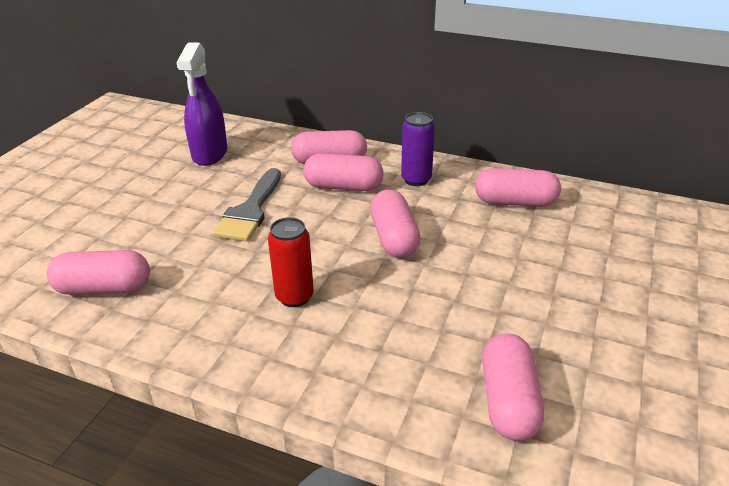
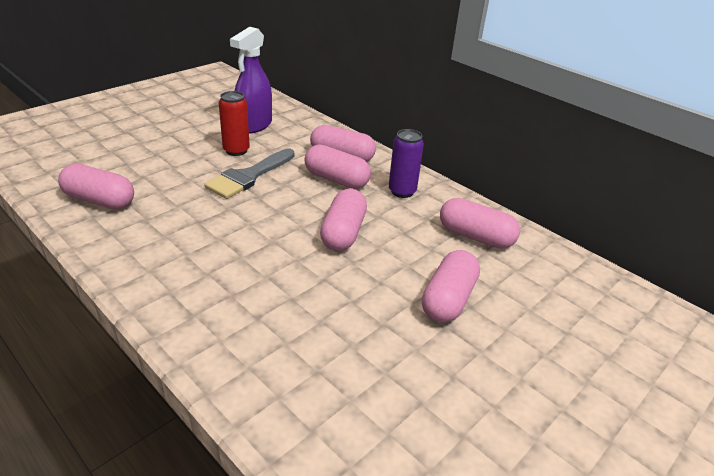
camera: 20 degrees right, 0 degrees up
(294, 297) = (226, 252): red can -> red can (236, 150)
(508, 401) = (326, 401): pink capsule -> pink capsule (448, 299)

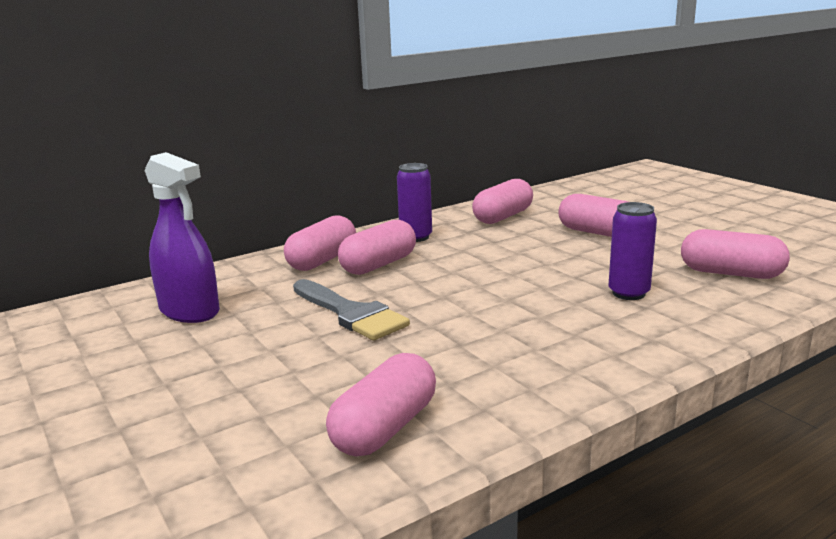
camera: 75 degrees left, 15 degrees down
(236, 150) = (268, 323): red can -> none
(286, 309) = (628, 293): none -> purple can
(343, 233) = (494, 265): pink capsule -> pink capsule (731, 273)

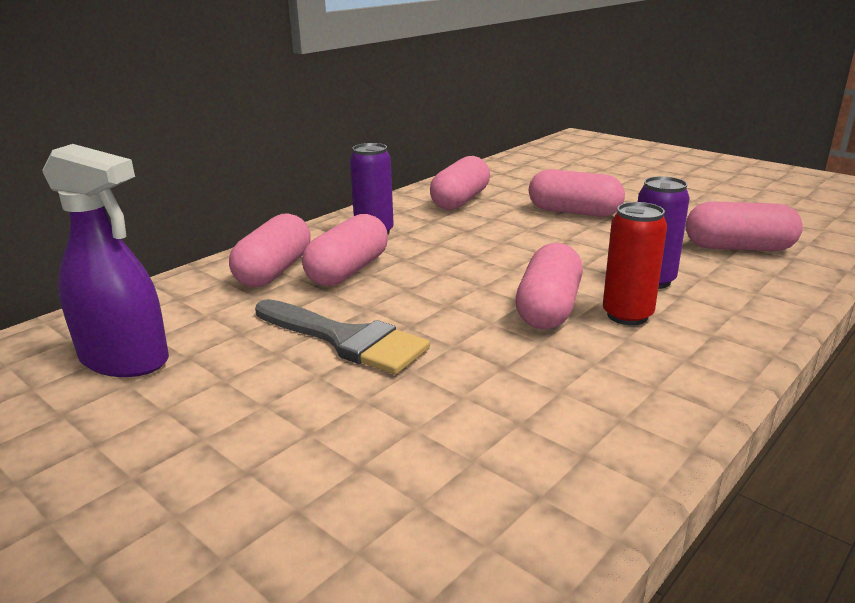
camera: 15 degrees left, 5 degrees up
(385, 428) = (477, 503): pink capsule -> pink capsule (548, 308)
(587, 318) = (627, 315): none -> red can

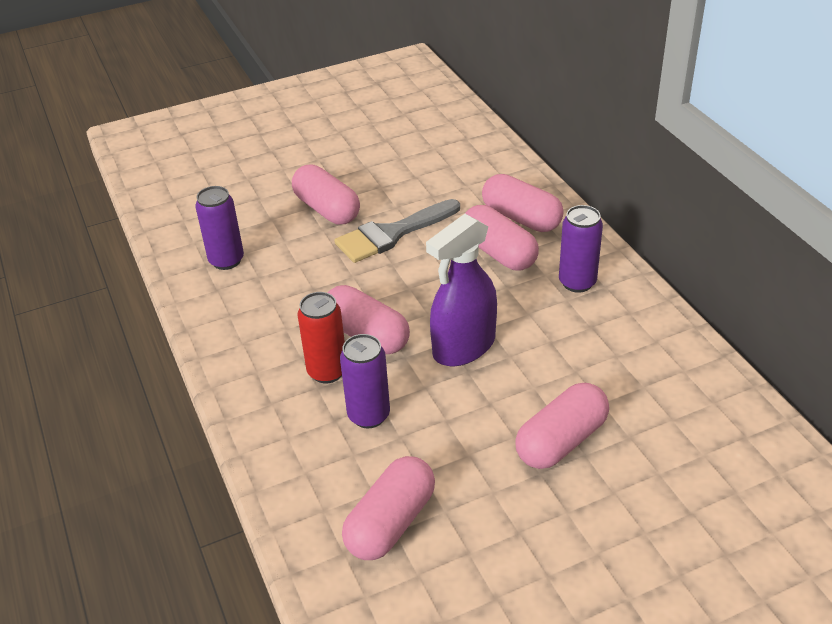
camera: 115 degrees right, 15 degrees up
(125, 360) = (427, 156): purple spray bottle -> purple spray bottle (463, 347)
(460, 200) = (643, 363): pink capsule -> pink capsule (327, 209)
(509, 472) = (226, 260): none -> purple can

